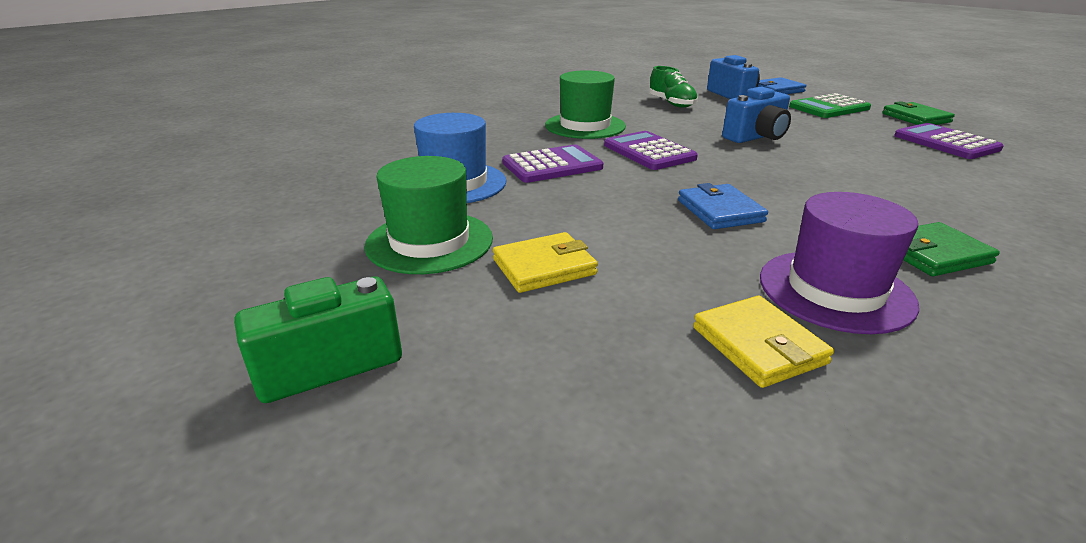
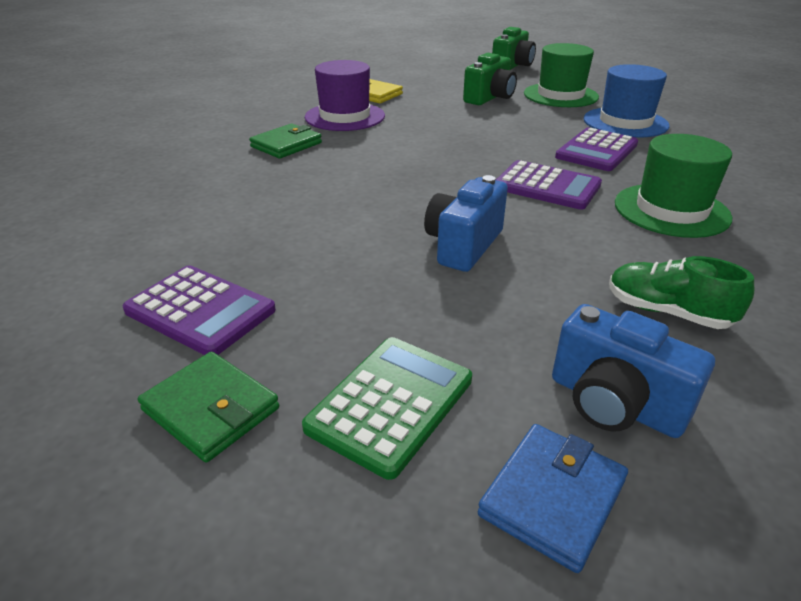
camera: 150 degrees right, 5 degrees up
(544, 267) = (490, 98): yellow wallet -> green camera
(720, 211) = (431, 143): blue wallet -> none

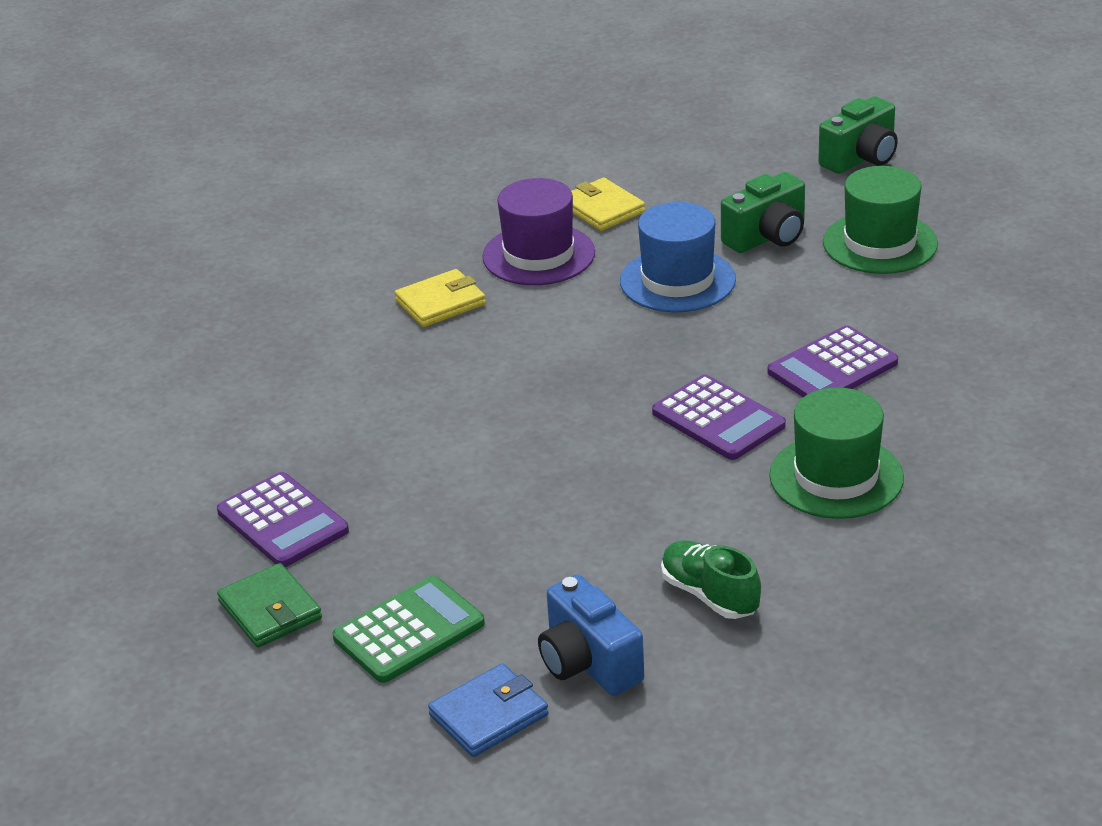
camera: 20 degrees right, 0 degrees up
(286, 145) = (440, 303): green wallet -> yellow wallet
(463, 245) = (564, 488): blue camera -> none
(625, 122) = (924, 317): blue hat -> blue hat (677, 280)

